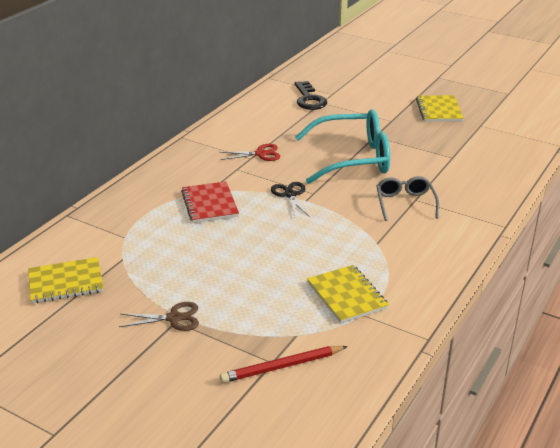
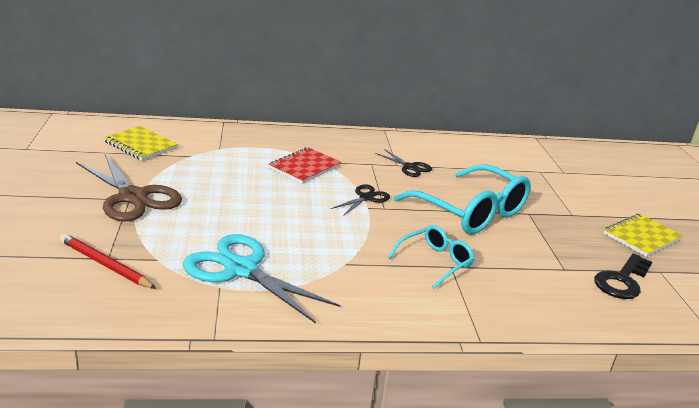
camera: 50 degrees right, 5 degrees down
(174, 318) = (133, 197): brown scissors -> brown scissors, size x1.93
(260, 154) = (409, 167): red scissors -> black scissors
(309, 99) = (534, 164): black key -> black key (622, 280)
(347, 295) = (241, 270): yellow notebook -> turquoise scissors
(405, 203) = (435, 262): grey glasses -> turquoise glasses

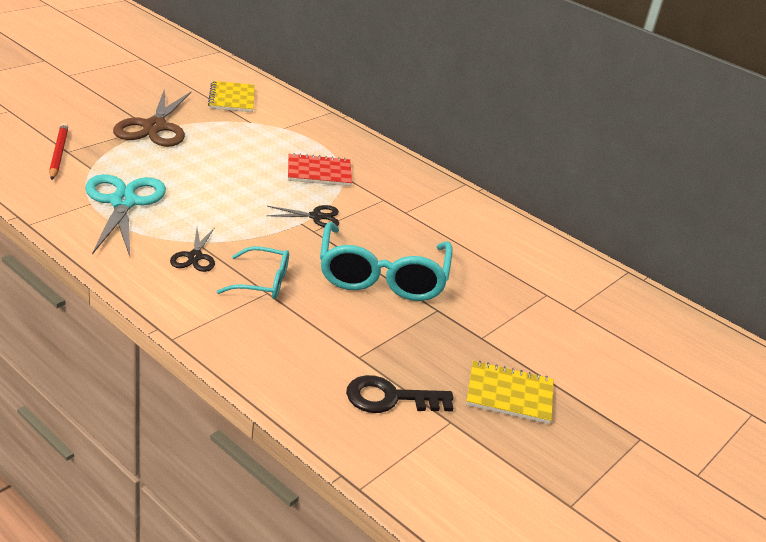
camera: 45 degrees right, 5 degrees up
(409, 167) = (413, 219): black scissors -> black scissors (195, 257)

